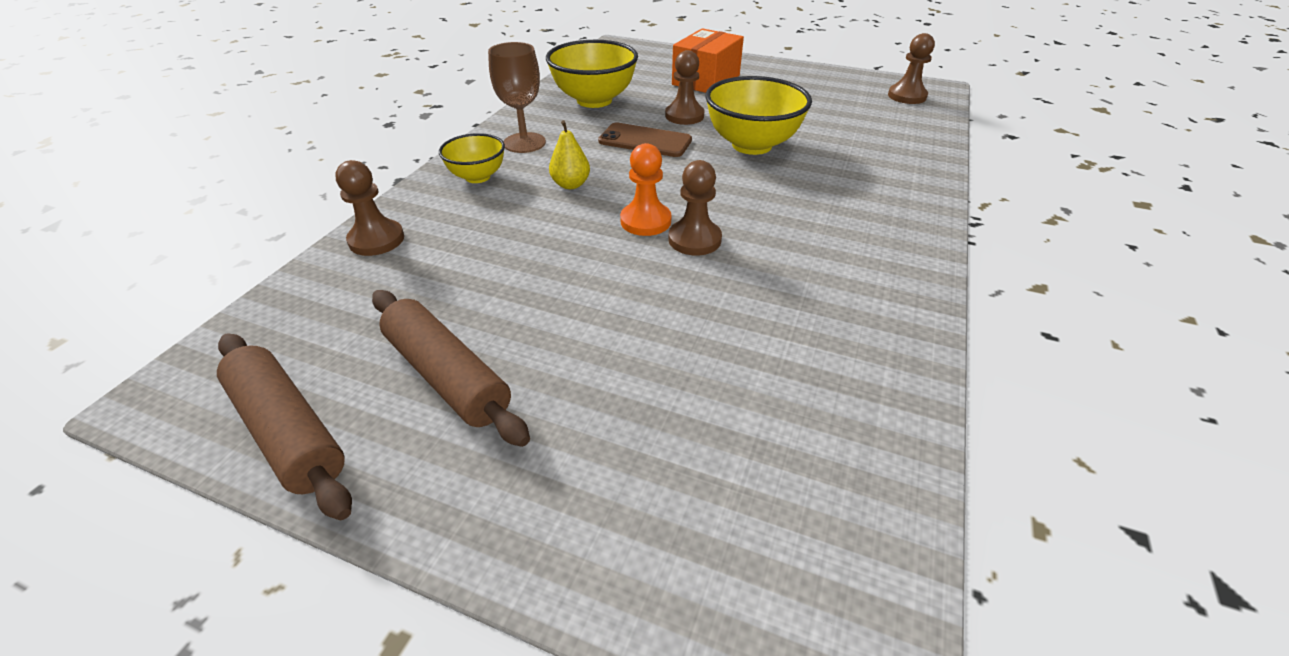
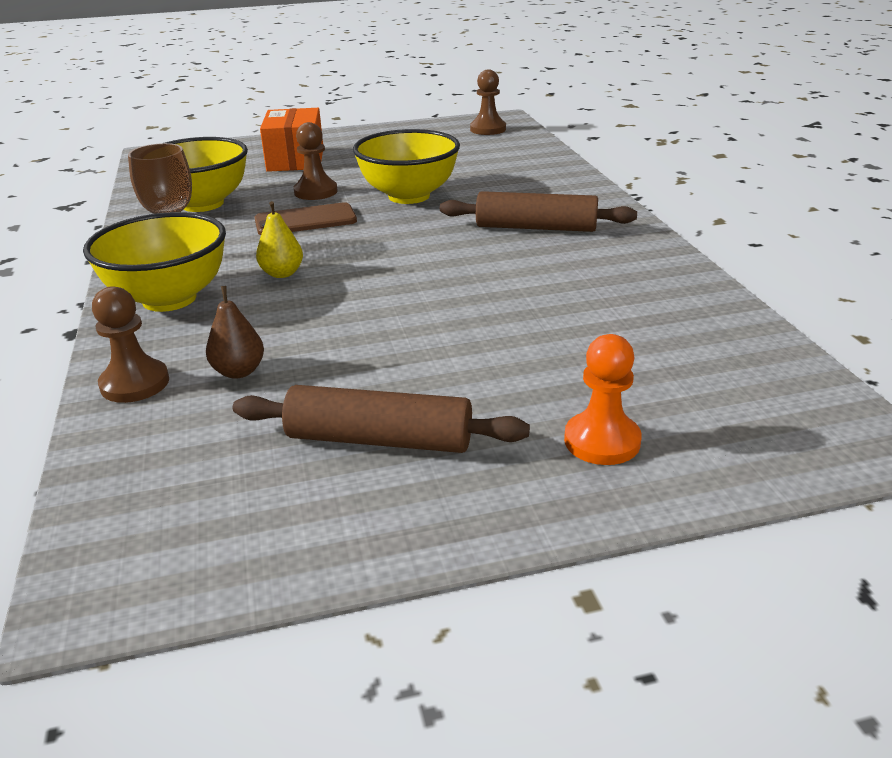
camera: 35 degrees left, 10 degrees down
(288, 431) = (287, 542): brown rolling pin -> brown rolling pin (536, 228)
(441, 261) = (239, 371): none -> brown pear
(477, 177) = (169, 299): yellow bowl -> yellow bowl, size x1.73
(645, 221) = (394, 275): orange pawn -> orange pawn (602, 441)
(694, 239) = (454, 273): brown pawn -> none

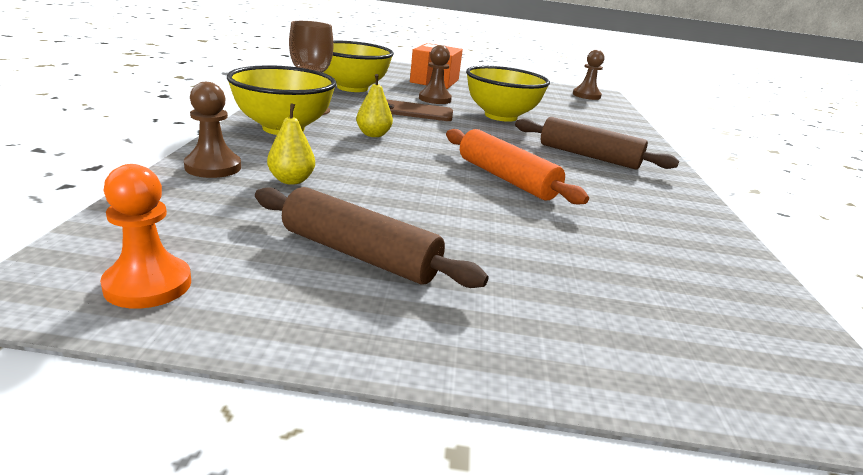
camera: 15 degrees right, 5 degrees down
(239, 371) = (291, 180): brown pear -> yellow pear
(467, 290) = (506, 178): none -> orange rolling pin
(602, 441) = (557, 316): orange pawn -> orange pawn (148, 285)

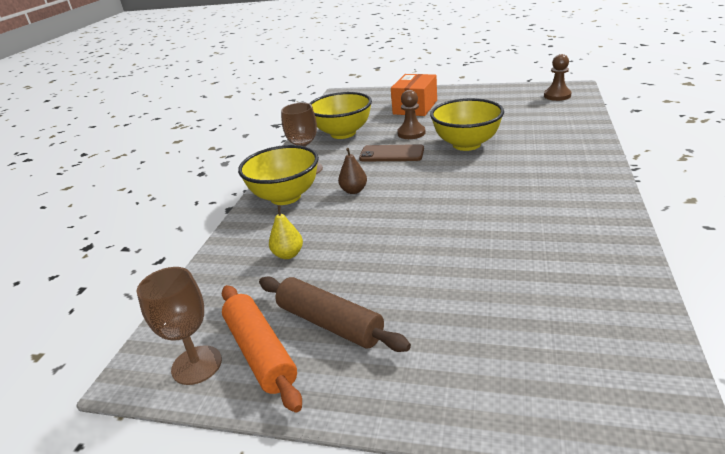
camera: 15 degrees right, 5 degrees up
(148, 285) = (196, 365): orange pawn -> brown goblet
(213, 167) = (235, 249): brown pawn -> none
(373, 135) = (354, 191): yellow pear -> brown pear
(506, 178) = (455, 225): orange rolling pin -> orange rolling pin (260, 352)
(588, 156) = (536, 183): brown rolling pin -> none

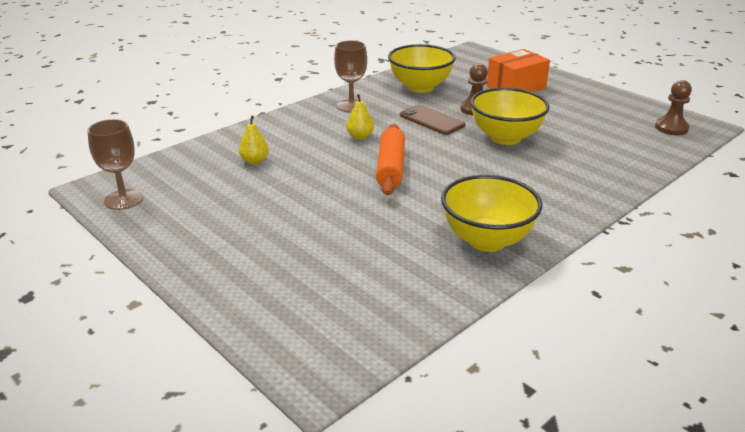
camera: 30 degrees right, 0 degrees up
(260, 352) = (163, 210): orange rolling pin -> orange rolling pin (391, 167)
(285, 197) = (307, 120): yellow bowl -> yellow bowl (487, 240)
(330, 323) = (220, 214): brown rolling pin -> none
(354, 191) = (360, 137): brown pear -> yellow pear

